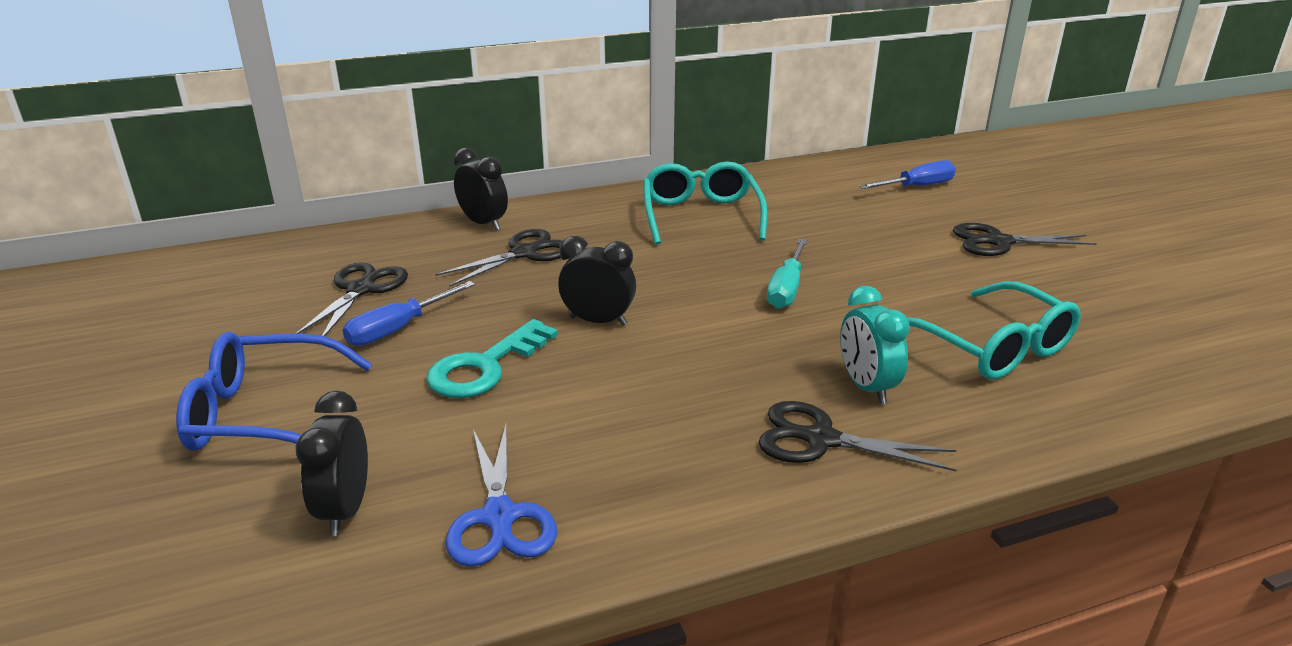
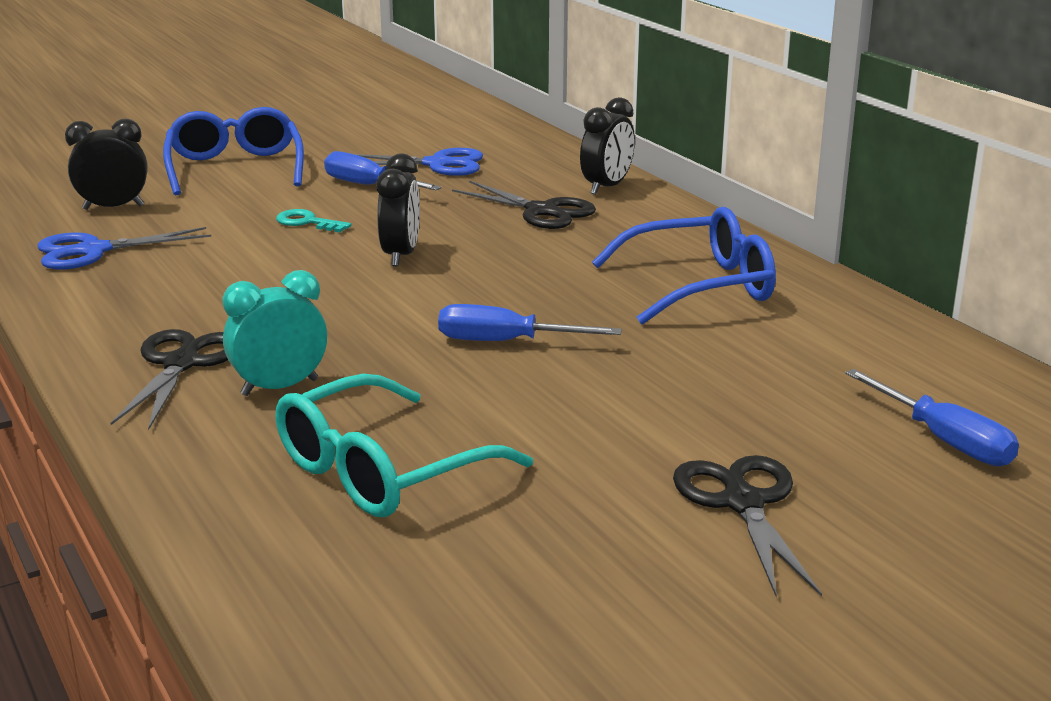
camera: 80 degrees right, 5 degrees down
(361, 290) = (437, 164): black scissors -> blue scissors
(485, 367) = (307, 222): turquoise key -> turquoise key, size x0.56
(701, 216) = (700, 286): turquoise glasses -> blue glasses
(786, 289) = (505, 342): turquoise screwdriver -> blue screwdriver

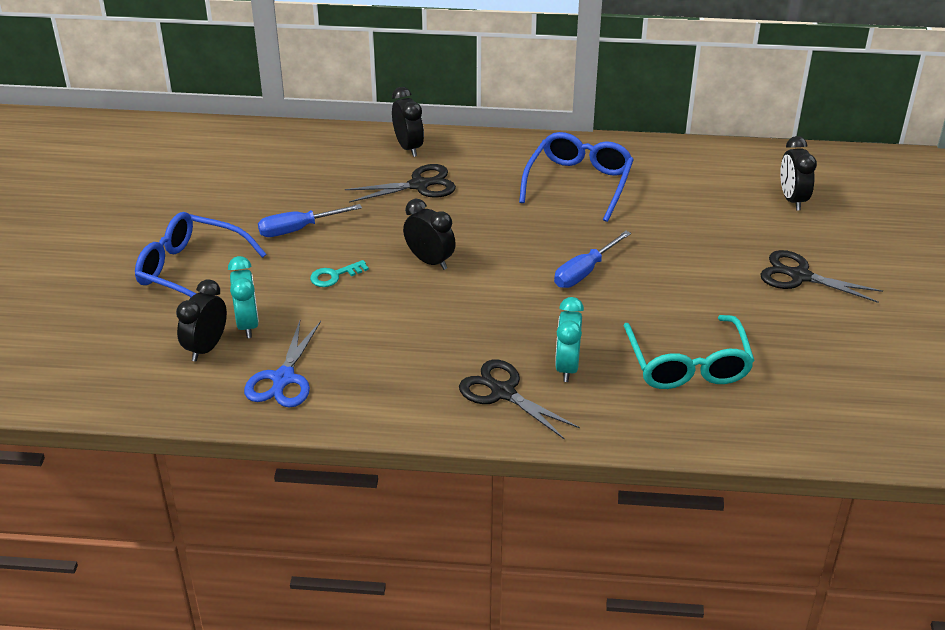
camera: 55 degrees left, 15 degrees up
(172, 212) = (248, 324): none -> turquoise clock
(437, 164) = (291, 188): blue scissors -> none
(944, 440) = (792, 199): blue screwdriver -> black clock

